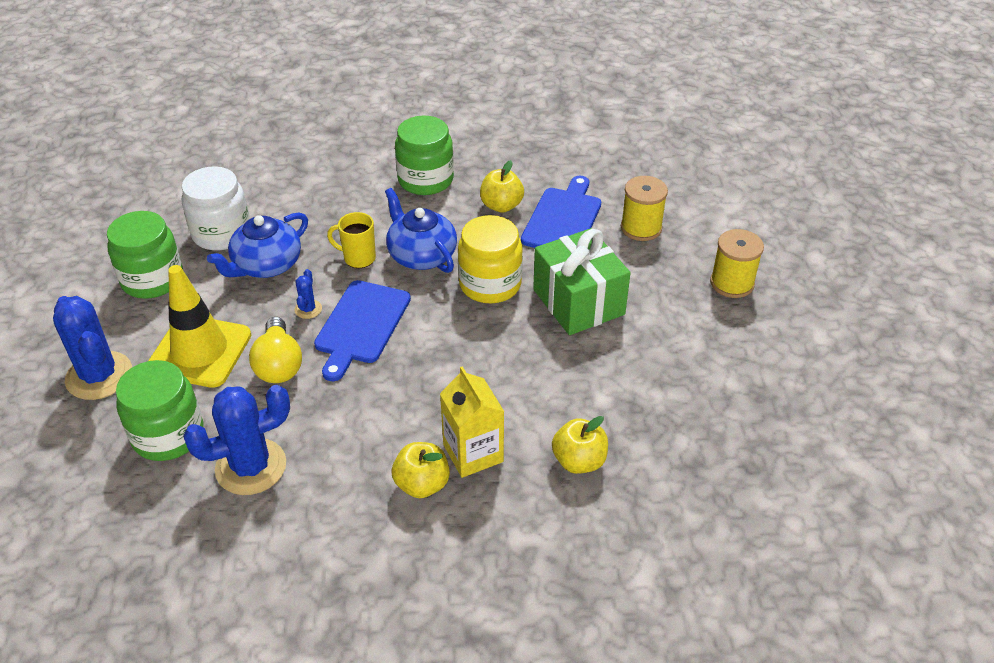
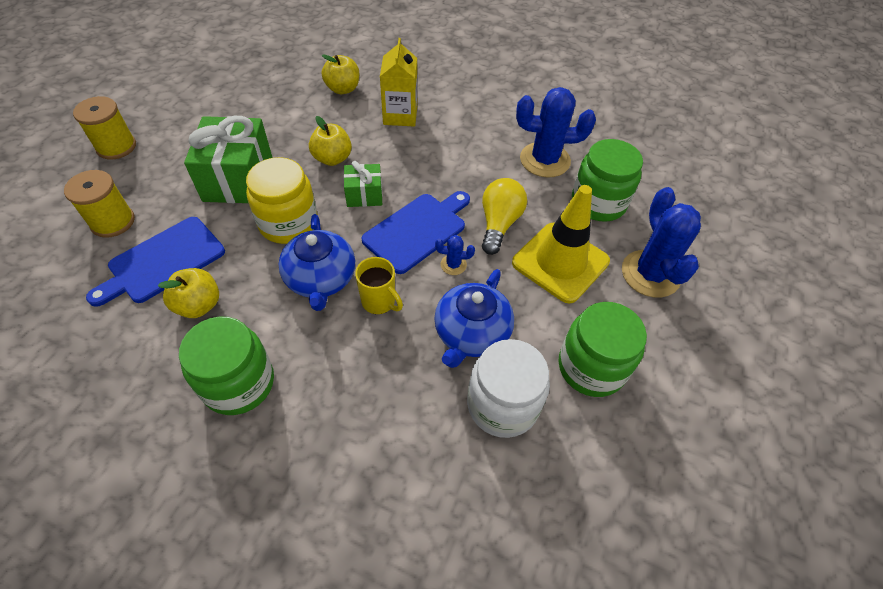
camera: 155 degrees left, 10 degrees up
(266, 265) = (471, 333): blue teapot -> blue teapot turned 135 degrees clockwise
(308, 309) = (453, 265): blue cactus -> blue cactus turned 60 degrees clockwise
(422, 484) = (442, 112): yellow apple -> yellow apple (332, 158)
(439, 337) = (364, 195): none -> green gift

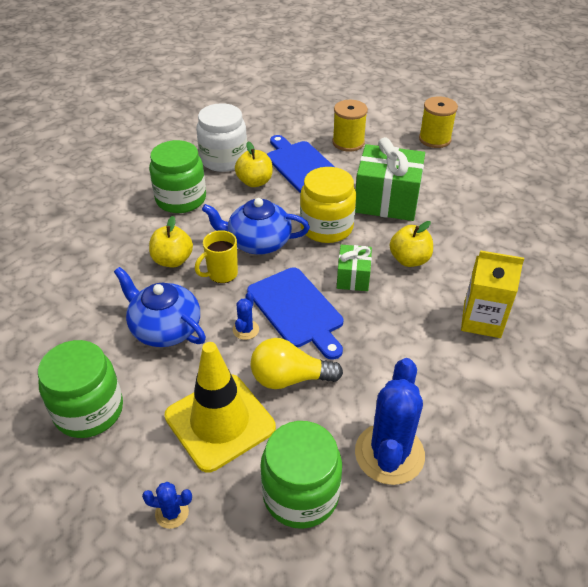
camera: 105 degrees right, 10 degrees down
(343, 89) = (529, 277): yellow apple -> yellow apple (172, 260)
(499, 224) = (289, 378): yellow light bulb -> yellow light bulb turned 150 degrees clockwise
(502, 404) = (89, 335): white jar -> white jar (224, 159)
(650, 274) = (172, 513): blue cactus -> blue cactus, size x0.45

